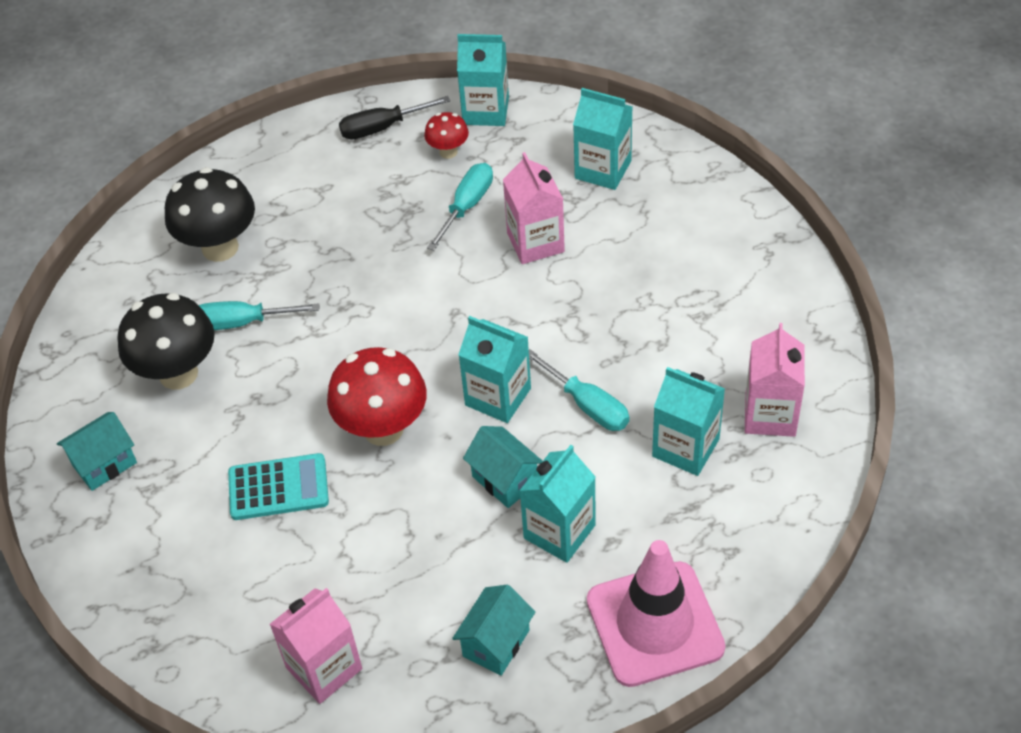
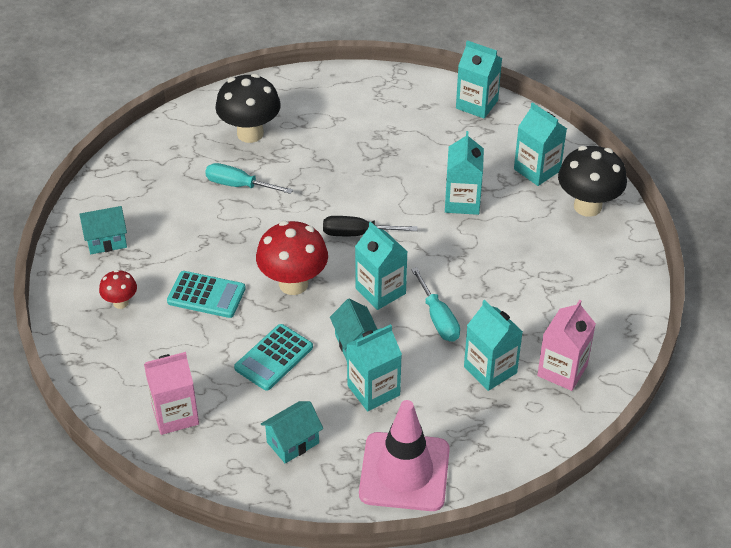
camera: 20 degrees right, 5 degrees down
(178, 373) = (181, 202): black mushroom -> black mushroom (587, 206)
(382, 128) = (399, 92): black screwdriver -> black screwdriver (357, 234)
(411, 538) = (273, 358): none -> turquoise calculator
(448, 152) = (435, 123): red mushroom -> red mushroom (120, 302)
(467, 206) = (428, 162): turquoise screwdriver -> none
(535, 242) = (462, 201): pink carton -> turquoise carton

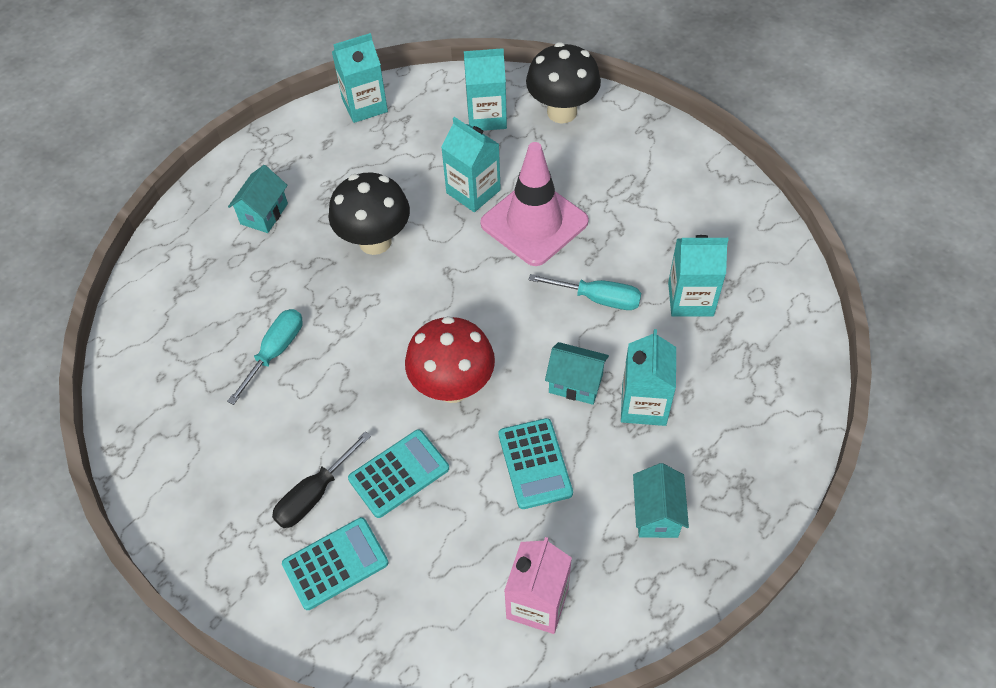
camera: 50 degrees left, 10 degrees up
(106, 241) = (232, 524): turquoise house -> turquoise house (264, 214)
(120, 302) = (335, 564): red mushroom -> turquoise calculator
(239, 185) = (275, 352): turquoise screwdriver -> turquoise screwdriver turned 150 degrees clockwise
(250, 133) = (213, 298): black mushroom -> black mushroom (375, 241)
(357, 234) = (437, 294): black screwdriver -> black screwdriver (314, 494)
(380, 291) = (526, 322): turquoise carton -> none
(404, 472) = (760, 441): pink traffic cone -> pink traffic cone (534, 223)
(562, 370) = (732, 249): pink carton -> none

